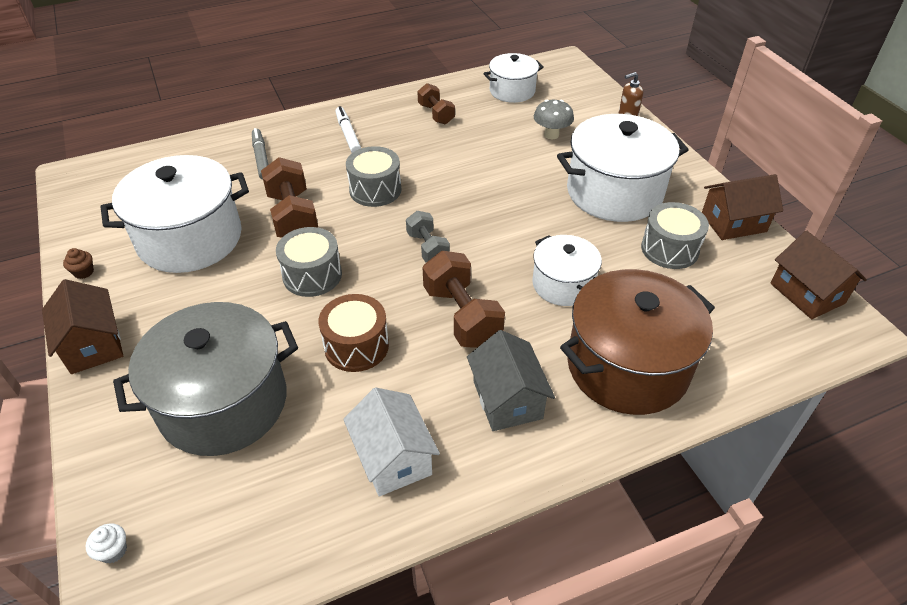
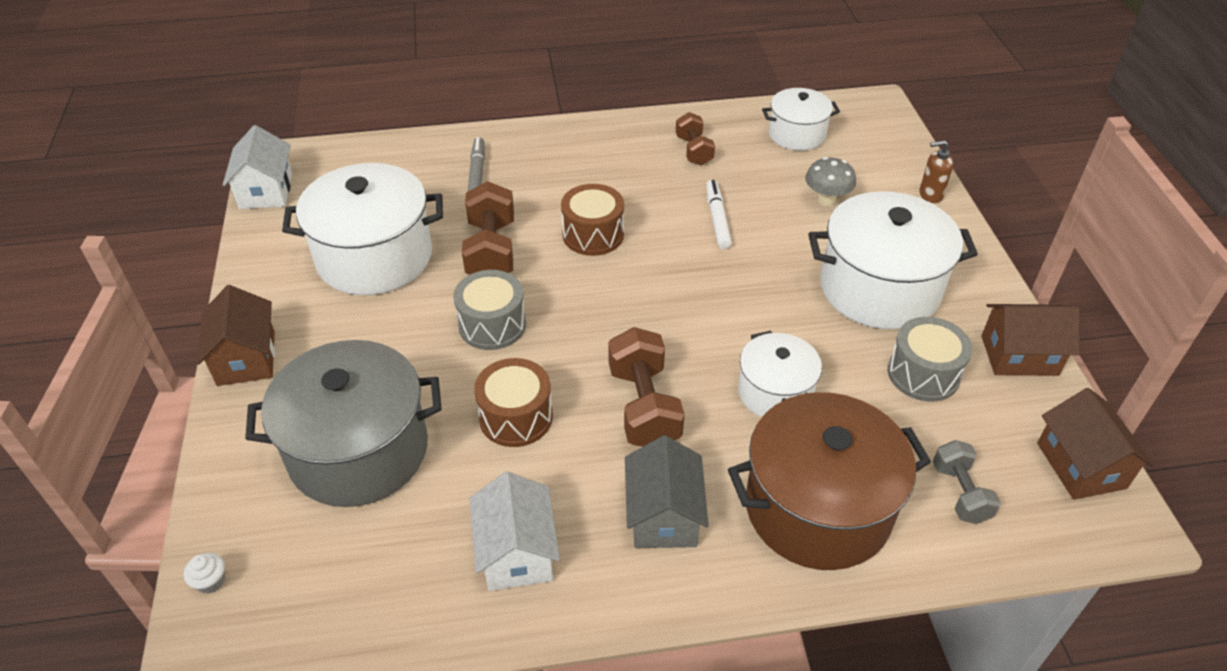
camera: 15 degrees right, 0 degrees up
(73, 201) = (266, 191): none -> white house
(84, 272) = (257, 275): brown cupcake -> none
(348, 134) = (583, 160): white marker -> white marker (717, 219)
(375, 190) = (593, 234): grey drum -> brown drum
(427, 248) = (631, 317): grey dumbbell -> grey dumbbell (960, 493)

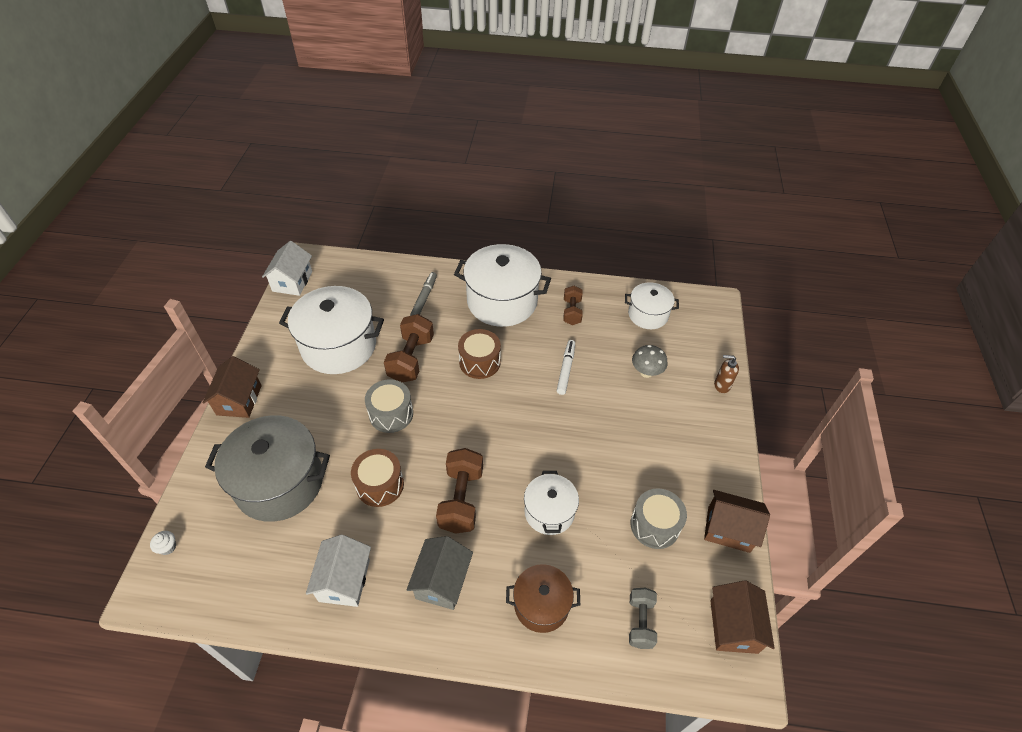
camera: 15 degrees right, 5 degrees up
(817, 507) = (541, 605): brown pot -> brown pot, size x0.57
(879, 288) = (653, 451): white pot -> white pot (502, 301)

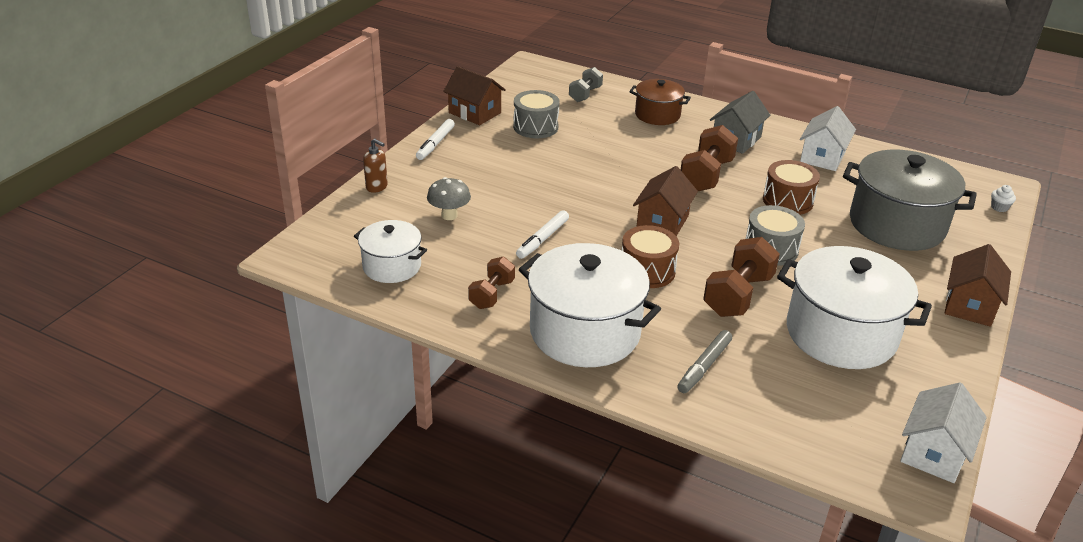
camera: 160 degrees left, 15 degrees down
(549, 512) = (625, 152): white pot -> none
(724, 459) = (435, 144): none -> white marker
(733, 626) = (517, 80): brown house -> brown house (662, 222)

